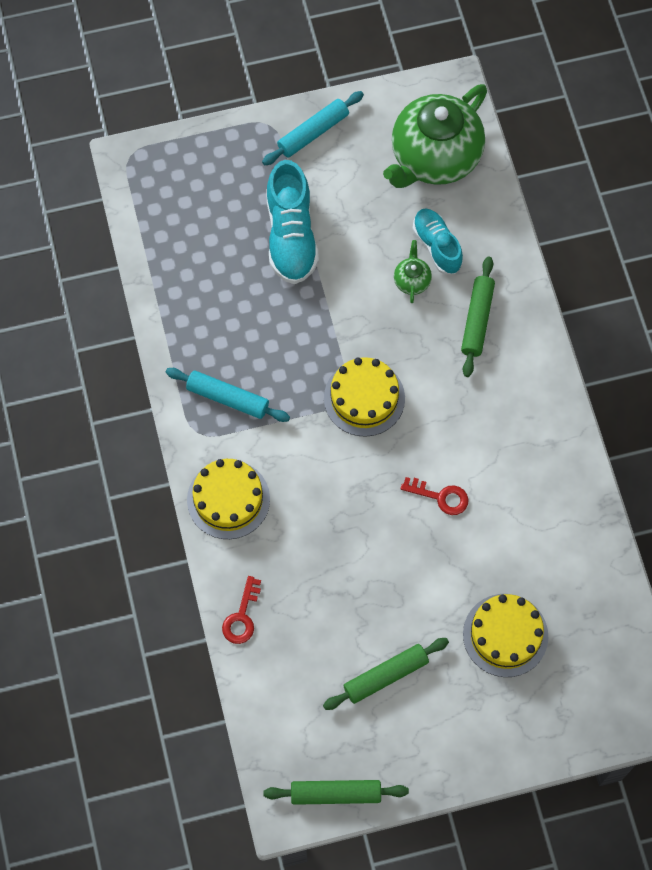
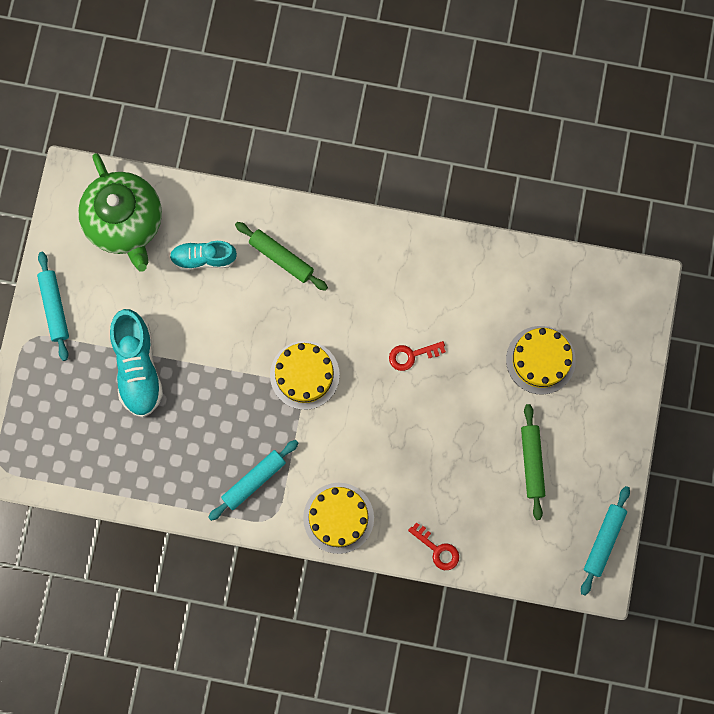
camera: 65 degrees left, 10 degrees up
(291, 235) = (138, 367): turquoise shoe -> turquoise shoe turned 60 degrees clockwise
(336, 794) = (604, 541): green rolling pin -> turquoise rolling pin
(412, 280) = (224, 291): green teapot -> none
(440, 497) = (412, 355): red key -> red key turned 150 degrees counterclockwise

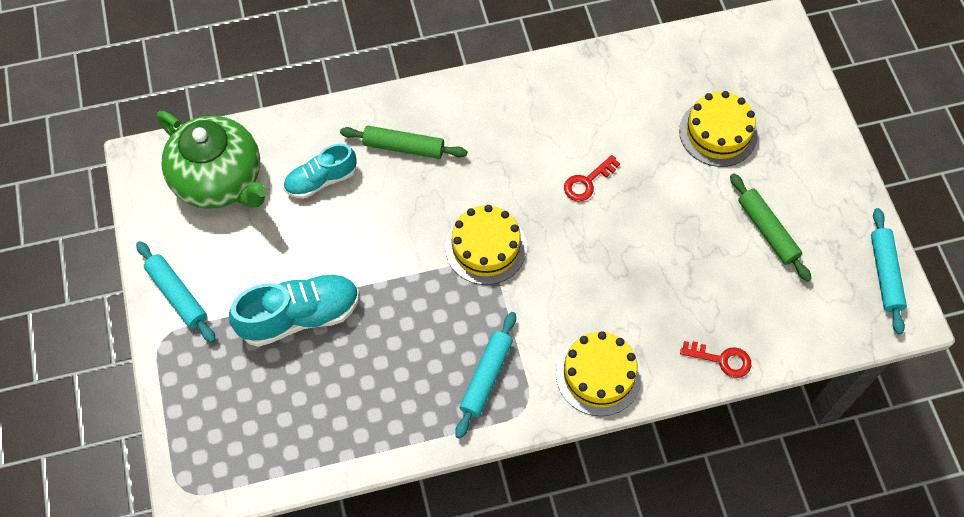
camera: 25 degrees left, 15 degrees down
(138, 367) = (300, 316): turquoise shoe -> turquoise shoe turned 75 degrees counterclockwise

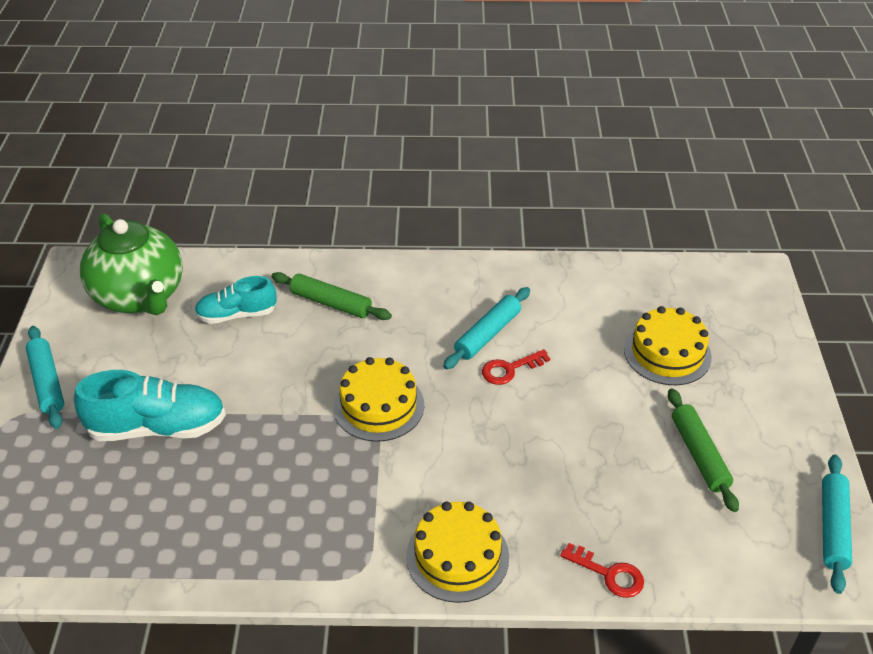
camera: 15 degrees right, 20 degrees down
(486, 377) = (328, 530): turquoise rolling pin -> turquoise rolling pin (487, 334)

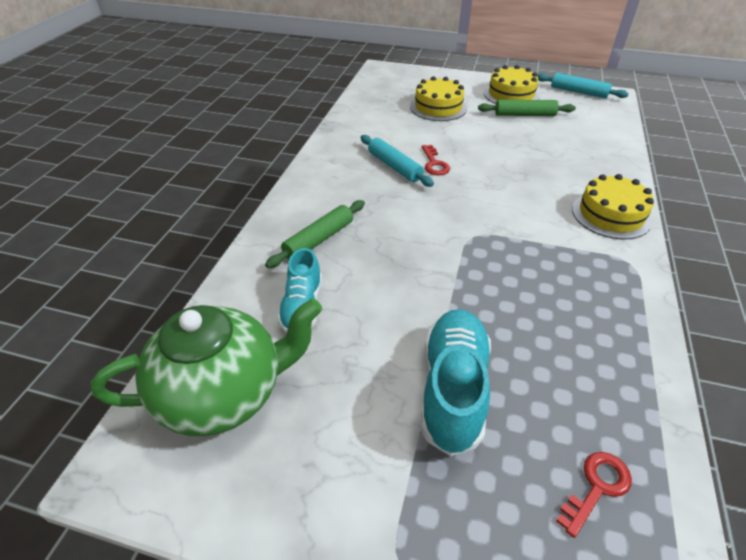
camera: 75 degrees left, 0 degrees up
(47, 382) = (344, 515): turquoise rolling pin -> none
(378, 406) = (456, 230): yellow cake -> yellow cake (511, 95)
(609, 574) = (618, 160): red key -> red key (597, 487)

